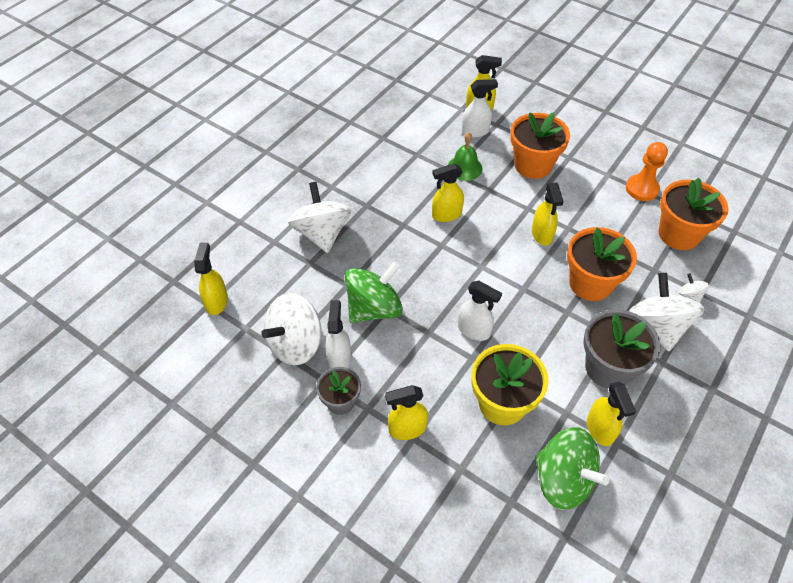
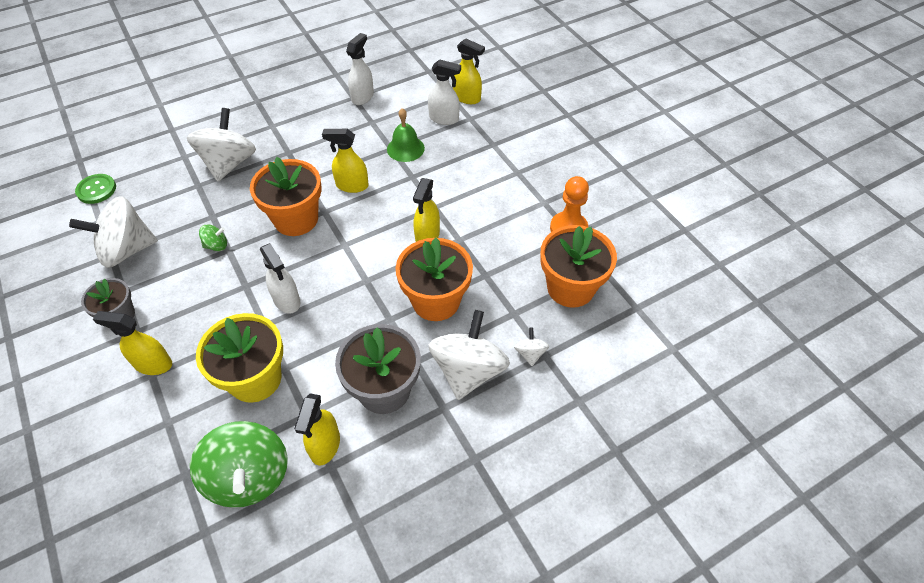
camera: 25 degrees right, 0 degrees up
(217, 302) = (96, 190): yellow spray bottle -> green button
(339, 359) = (150, 277): white spray bottle -> white spray bottle (363, 97)
(374, 308) = (216, 245): green spinning top -> green spinning top, size x0.44
(533, 165) = (474, 168): orange flower pot -> orange flower pot (296, 219)

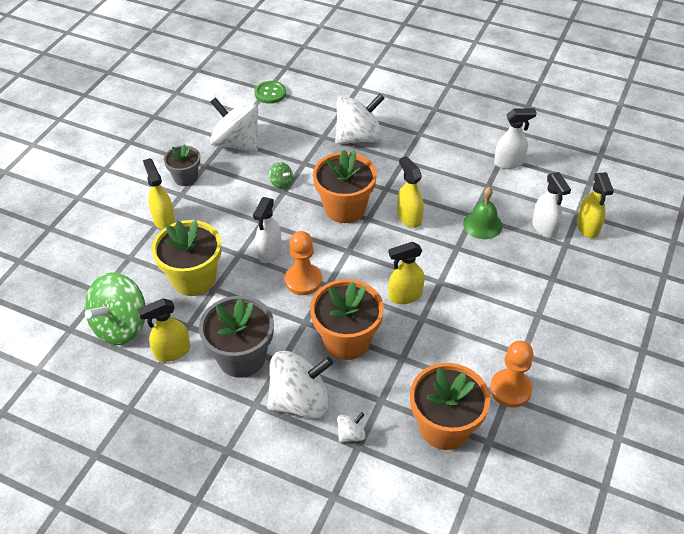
camera: 55 degrees right, 5 degrees down
(344, 294) = (303, 280): none -> orange pawn

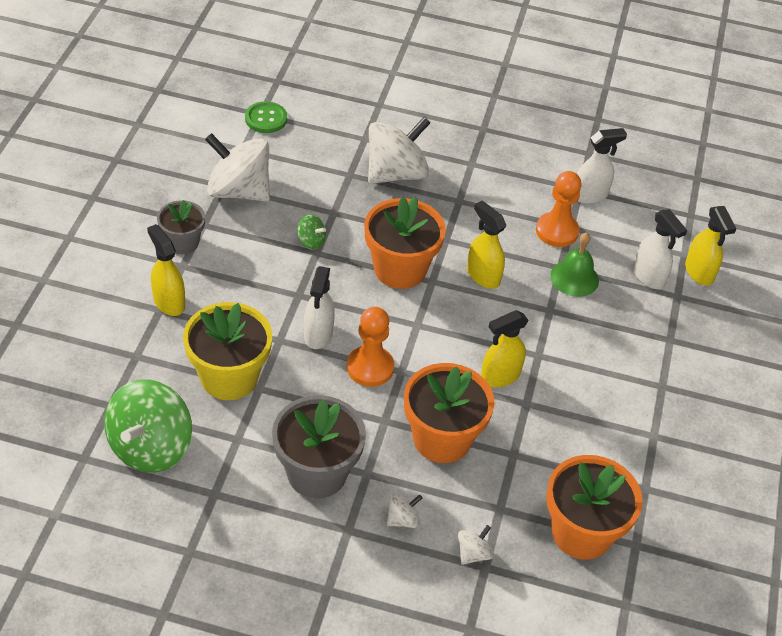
camera: 15 degrees left, 0 degrees up
(172, 352) = (226, 474): yellow spray bottle -> none
(300, 401) = (402, 519): white spinning top -> white spinning top, size x0.44
(510, 389) = (648, 479): orange pawn -> orange pawn (557, 231)

